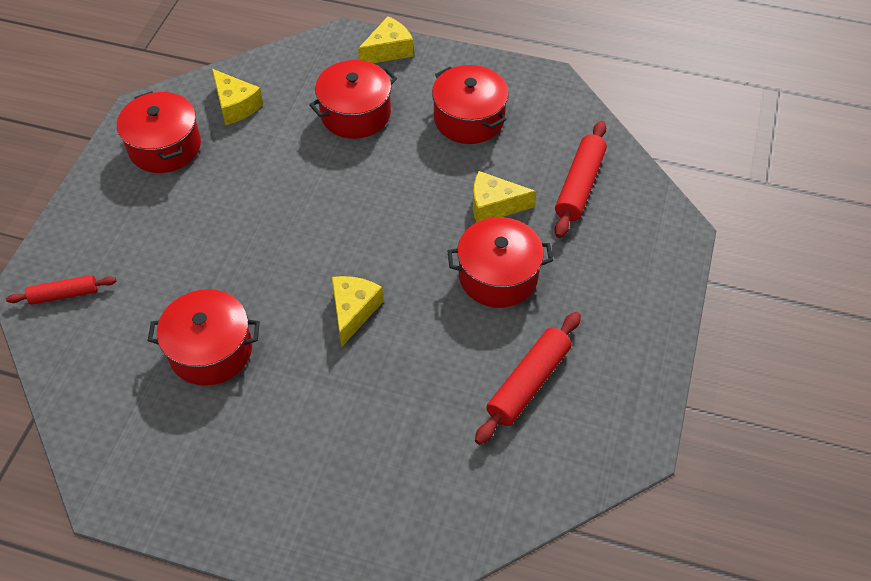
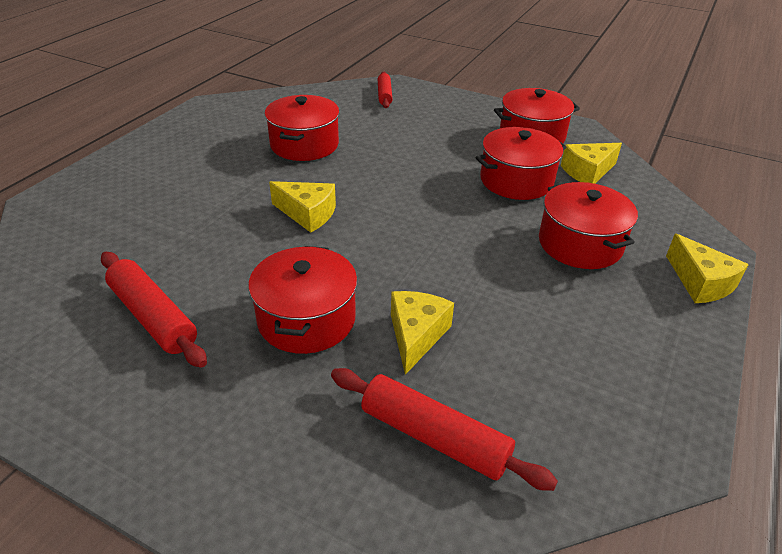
camera: 100 degrees right, 15 degrees down
(469, 119) = (575, 338): red pot -> red pot (516, 180)

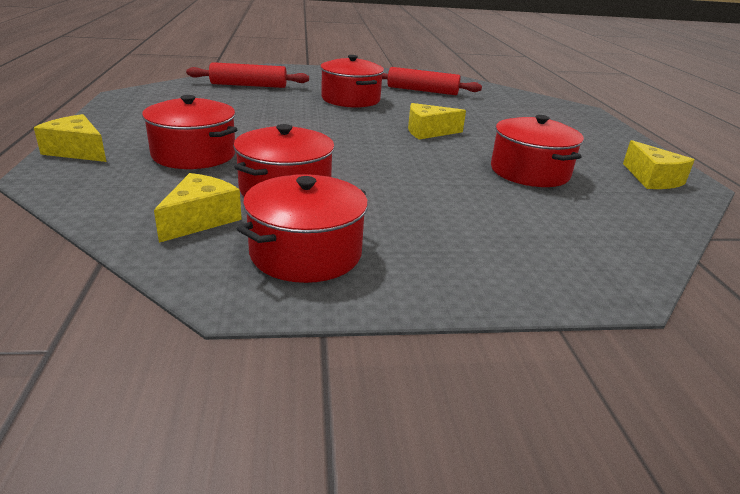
camera: 145 degrees right, 10 degrees down
(384, 95) = (586, 259): red rolling pin -> none
(416, 335) = (285, 103): yellow cheese -> yellow cheese (652, 179)

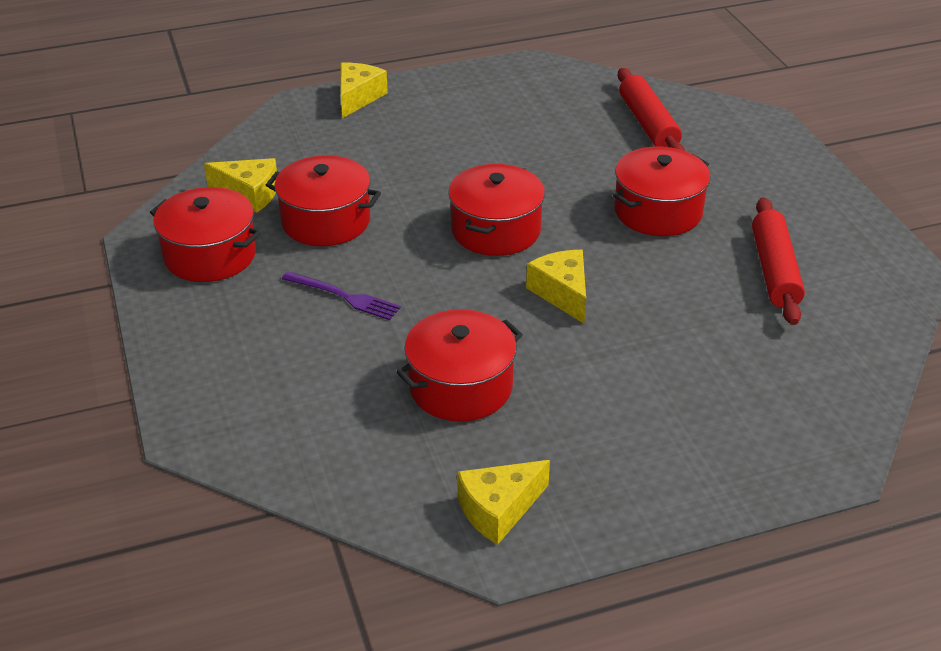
camera: 80 degrees right, 10 degrees up
(194, 154) = (383, 153): red pot -> red pot (496, 230)
(409, 196) = (344, 297): none -> purple fork

